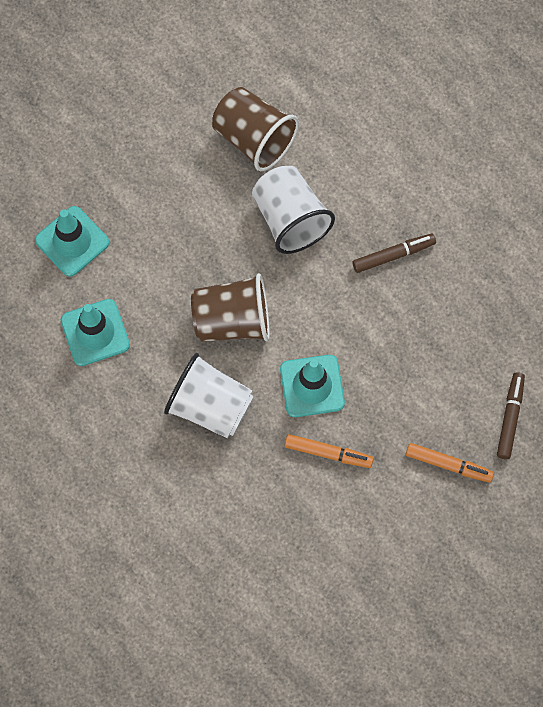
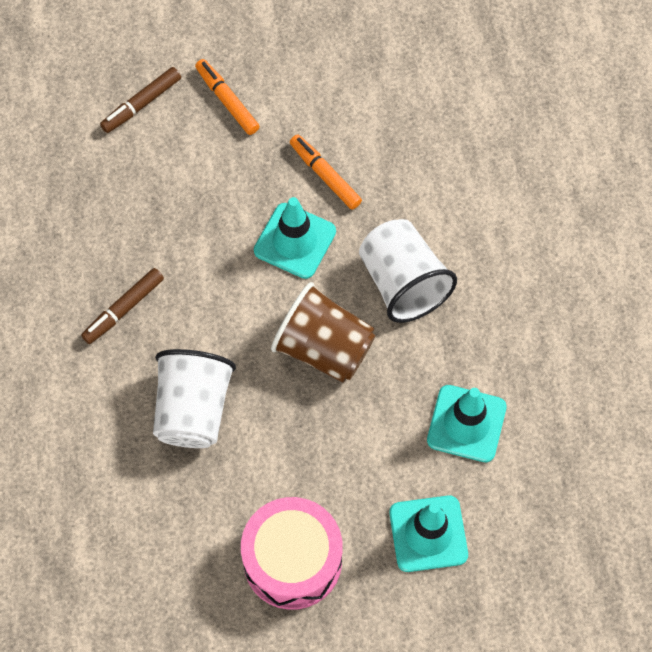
camera: 145 degrees left, 5 degrees down
(150, 167) = (292, 560): none -> pink drum
(254, 138) = (164, 519): brown cup -> none
(393, 255) = (123, 309): brown marker -> brown marker turned 60 degrees counterclockwise

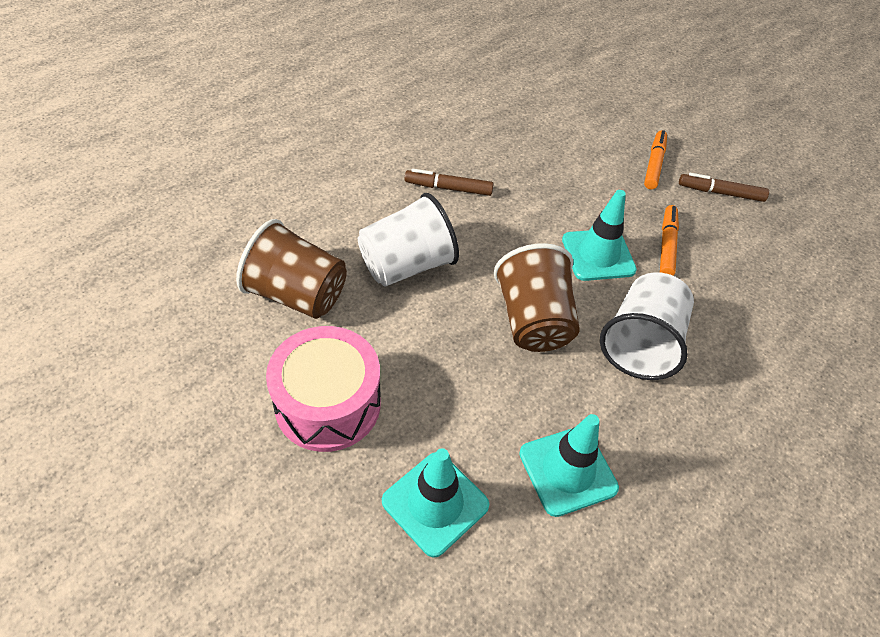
camera: 50 degrees right, 15 degrees down
(141, 104) = (600, 126): brown marker -> brown marker (720, 193)
(162, 522) = (297, 295): none -> brown cup

